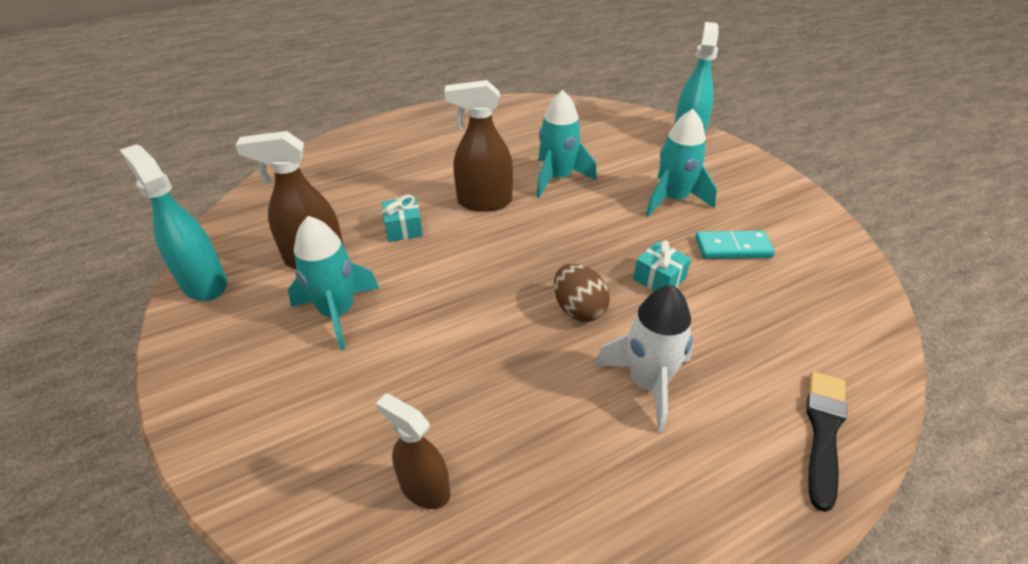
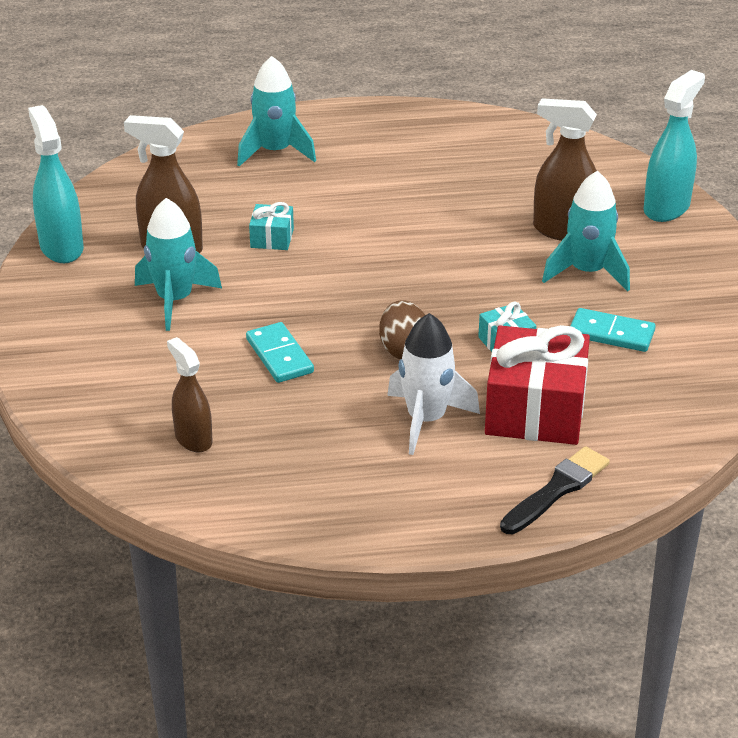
camera: 20 degrees right, 5 degrees down
(467, 348) = (279, 356): none -> turquoise domino
(484, 202) = (372, 229): brown spray bottle -> brown spray bottle (564, 230)
(557, 178) = (471, 221): turquoise rocket -> turquoise rocket (275, 152)
(733, 342) = (535, 410): none -> red gift

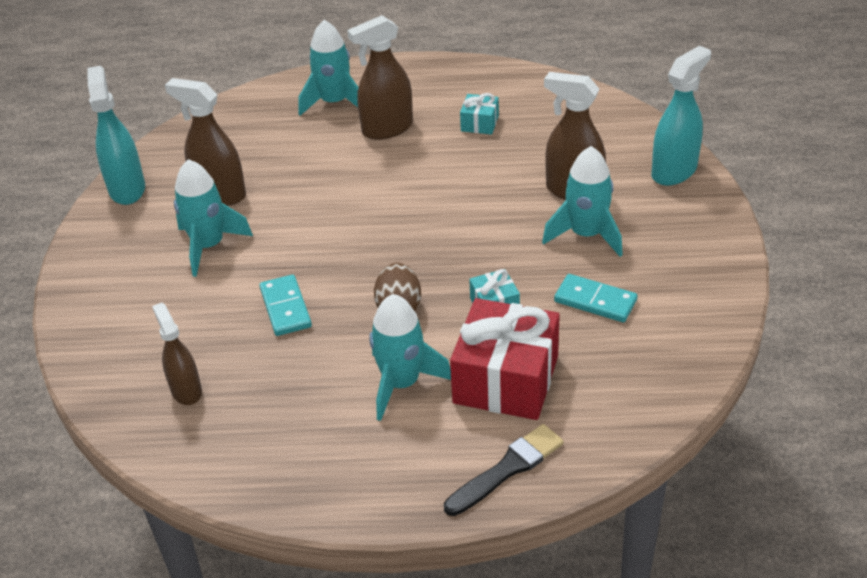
camera: 10 degrees right, 5 degrees up
(272, 238) = (310, 188): turquoise gift -> turquoise gift (479, 123)
(343, 176) = (387, 129): none -> brown spray bottle
(426, 420) = (401, 384): white rocket -> turquoise rocket

